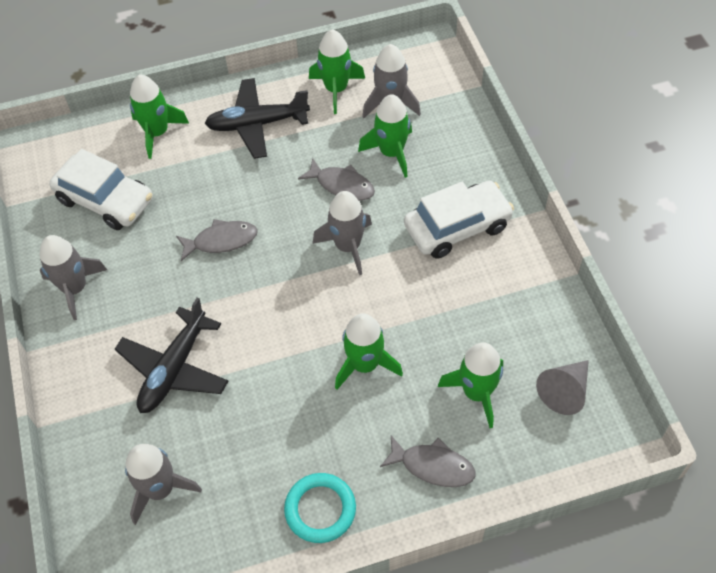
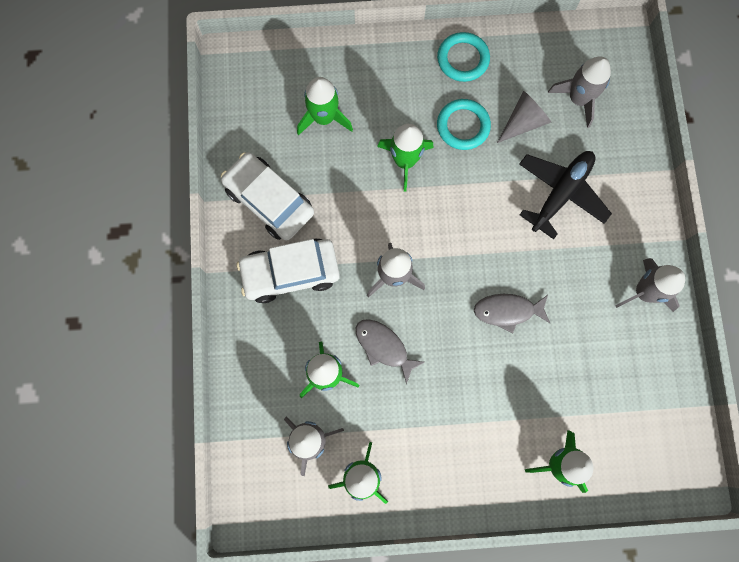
camera: 170 degrees left, 20 degrees up
(105, 200) = (615, 387): white car -> white car (269, 201)
(257, 124) = (453, 448): black plane -> none
(303, 421) = (463, 126): none -> turquoise ring
(433, 466) = (374, 71): grey fish -> none
(564, 391) = (257, 103): grey cone -> grey cone (523, 122)

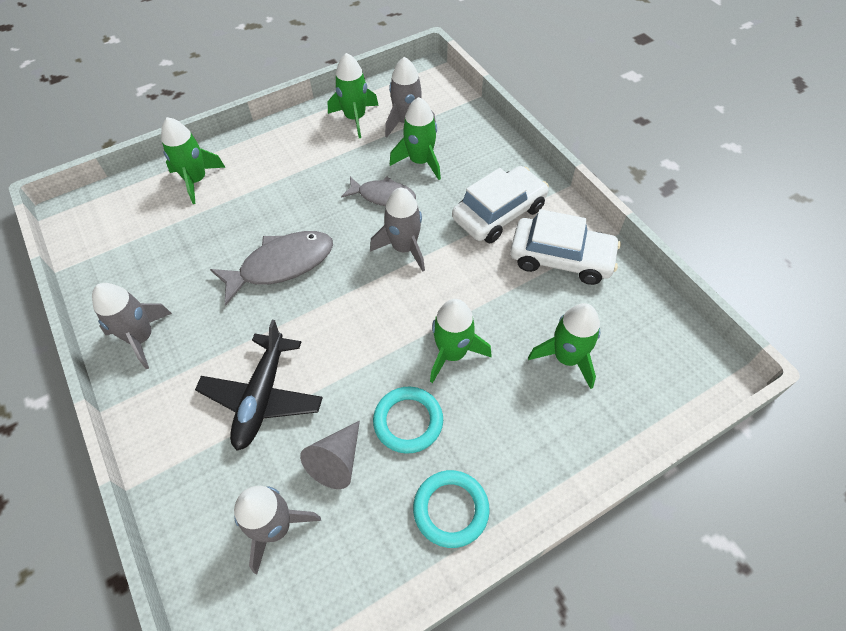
camera: 155 degrees right, 20 degrees down
(507, 311) = (281, 265): grey fish -> grey fish, size x1.54

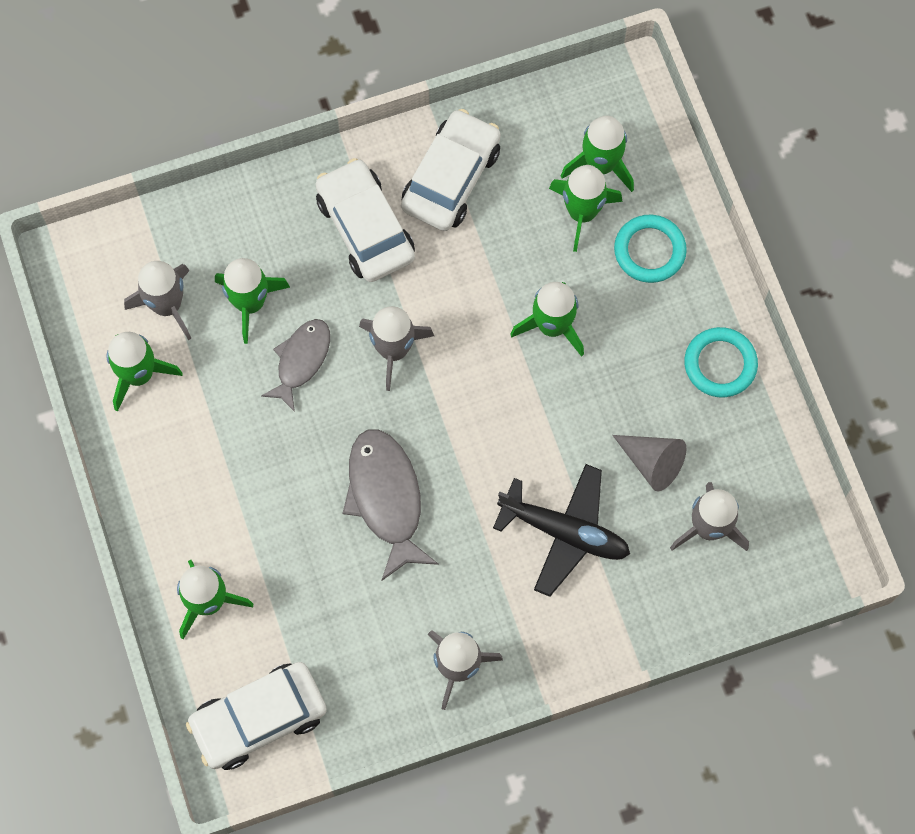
camera: 80 degrees left, 15 degrees up
(109, 222) = (259, 719): none -> white car
(408, 421) = (623, 386): turquoise ring -> turquoise ring (649, 251)
(619, 364) = (600, 165): none -> green rocket

